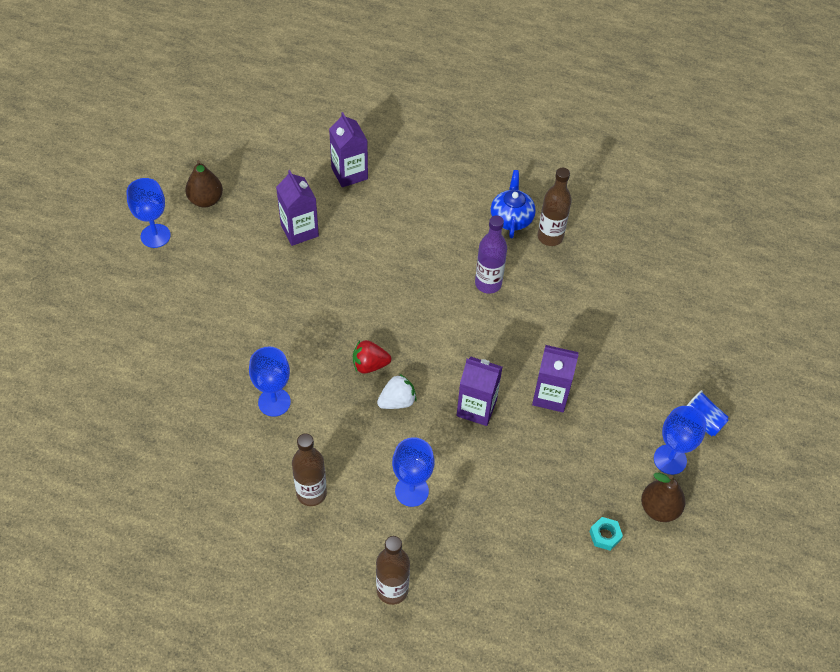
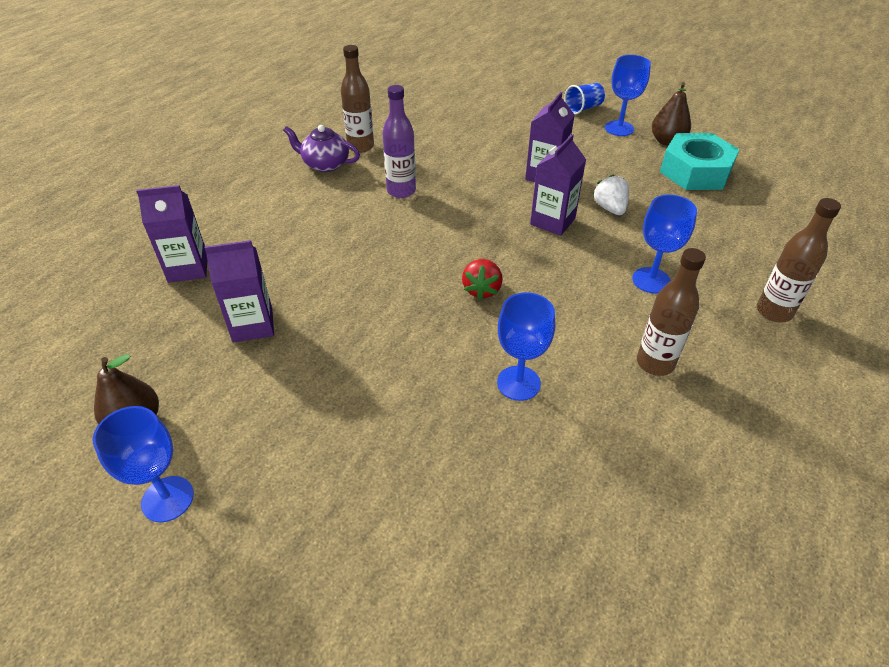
camera: 75 degrees left, 10 degrees down
(397, 401) = (535, 275): white strawberry -> white strawberry (610, 208)
(511, 218) = (325, 164): blue teapot -> purple teapot
(605, 535) = (695, 171): turquoise nut -> turquoise nut, size x2.47

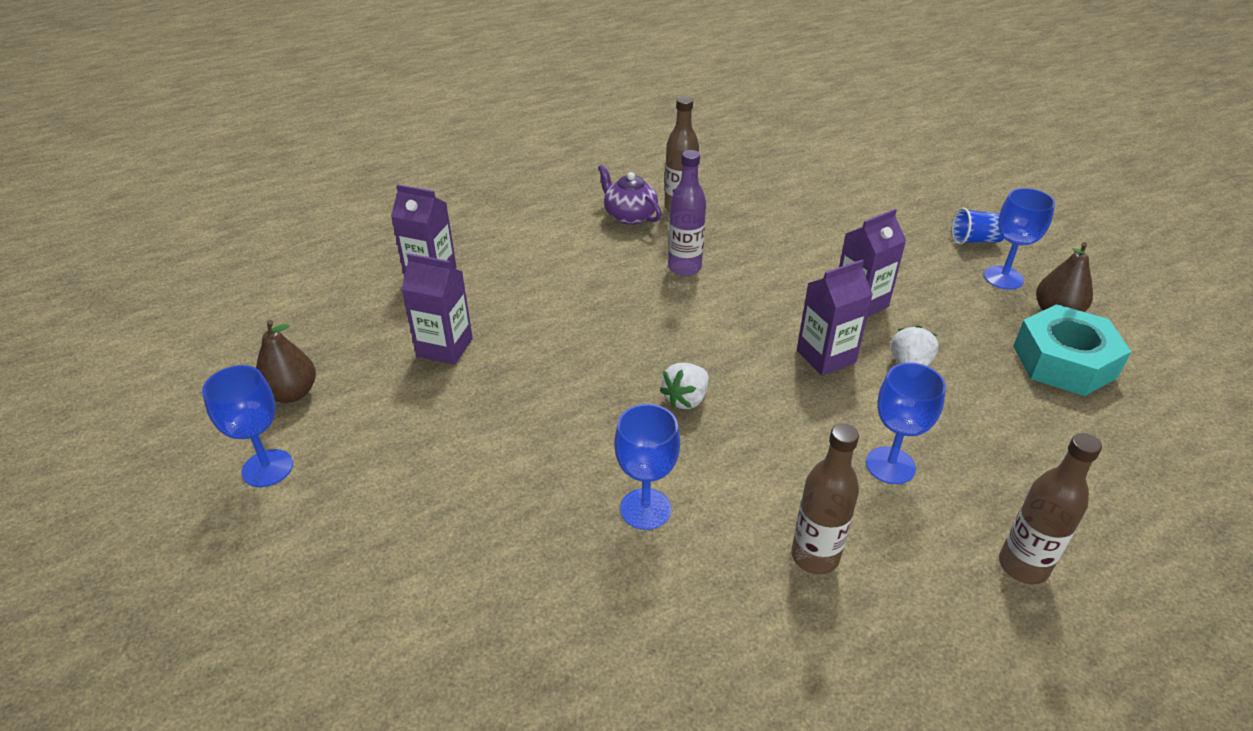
camera: 30 degrees right, 5 degrees down
(482, 289) = (685, 399): red strawberry -> white strawberry

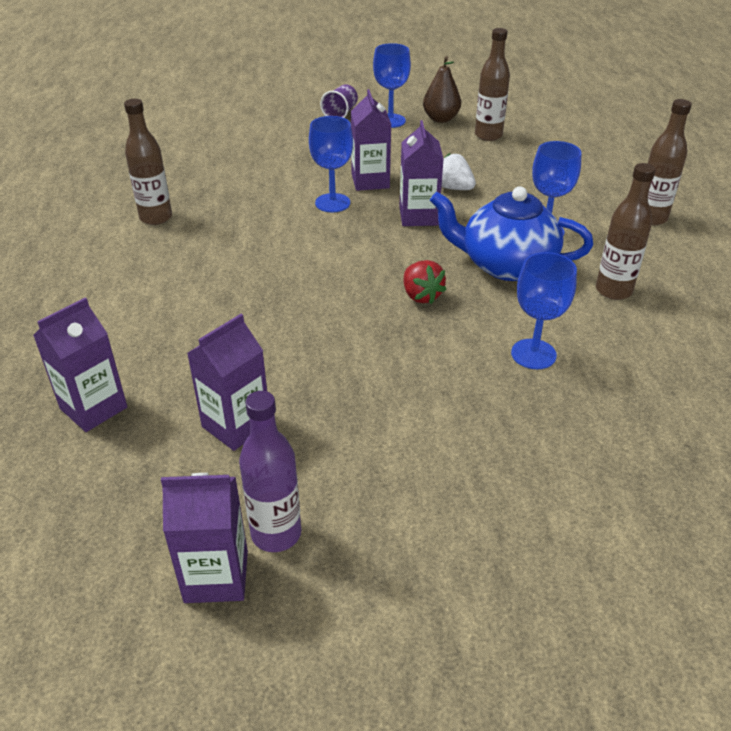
camera: 65 degrees left, 0 degrees up
(267, 468) = (336, 619): blue goblet -> blue goblet (332, 203)
(292, 393) = (216, 576): brown pear -> purple carton
(629, 215) = (135, 248): purple teapot -> none
(684, 267) = (248, 243): purple bottle -> purple bottle (276, 533)
(685, 399) = (421, 296): white strawberry -> red strawberry
(790, 448) = (506, 265): none -> blue teapot
(975, 240) = (340, 113): blue cup -> purple cup
(1064, 361) = (488, 135): turquoise nut -> brown bottle

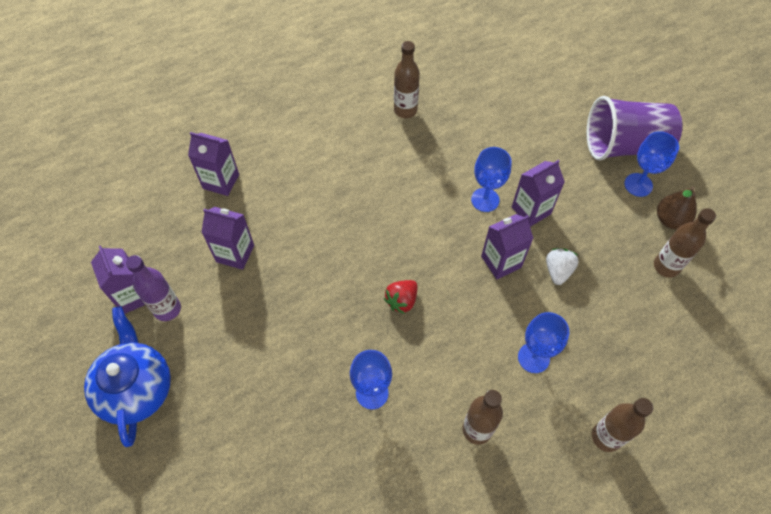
camera: 65 degrees right, 20 degrees up
(340, 113) = (624, 145): purple cup -> purple cup, size x2.26
(506, 265) = (469, 343): blue teapot -> blue teapot (137, 388)

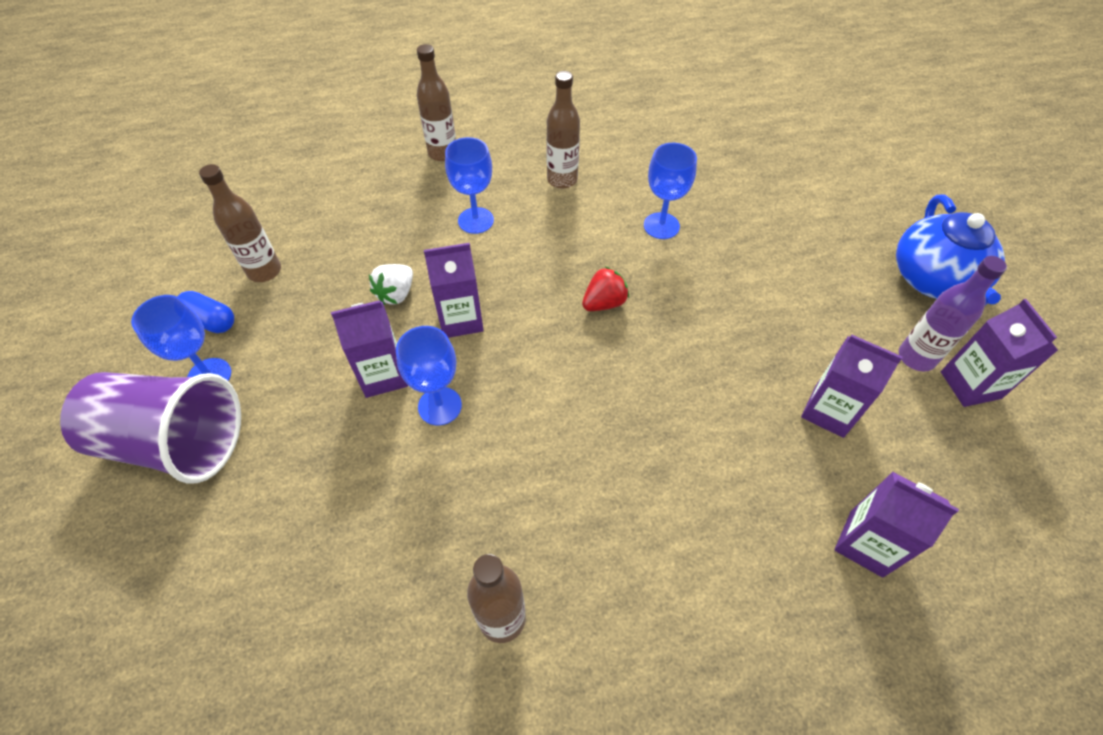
camera: 165 degrees left, 5 degrees down
(670, 220) = (210, 321): brown pear -> blue capsule

